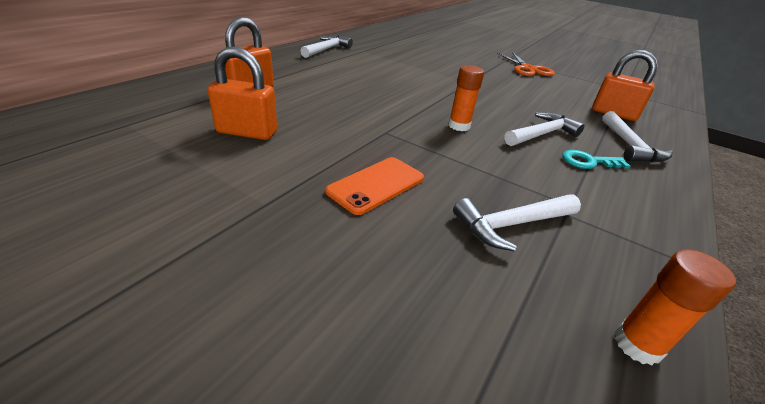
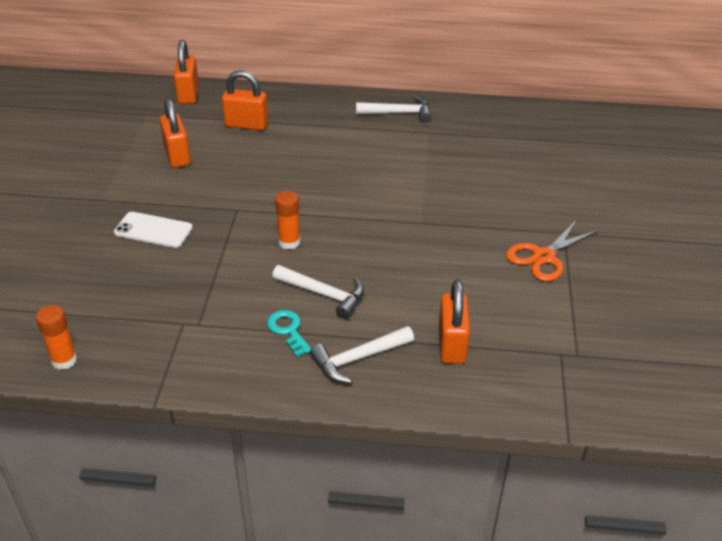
camera: 65 degrees right, 5 degrees up
(139, 95) = (188, 94): none -> orange padlock
(376, 185) = (153, 230): orange phone -> white phone
(512, 224) = (149, 298): white hammer -> none

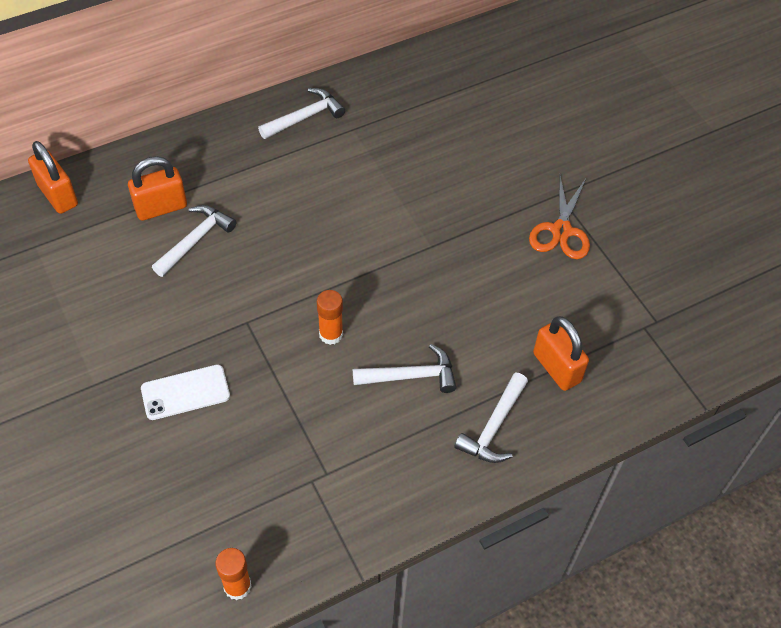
camera: 35 degrees left, 15 degrees up
(177, 156) = (123, 286): orange padlock -> none
(250, 151) = (195, 240): none -> white hammer
(288, 330) = (411, 432): turquoise key -> none

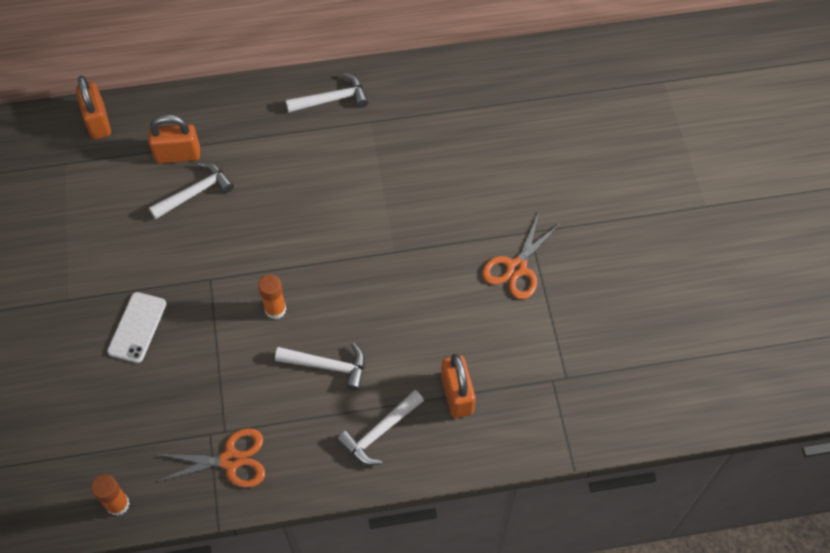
camera: 20 degrees right, 5 degrees up
(185, 392) = (137, 327): white phone -> white phone turned 75 degrees counterclockwise
(346, 501) = (231, 460): none -> orange scissors

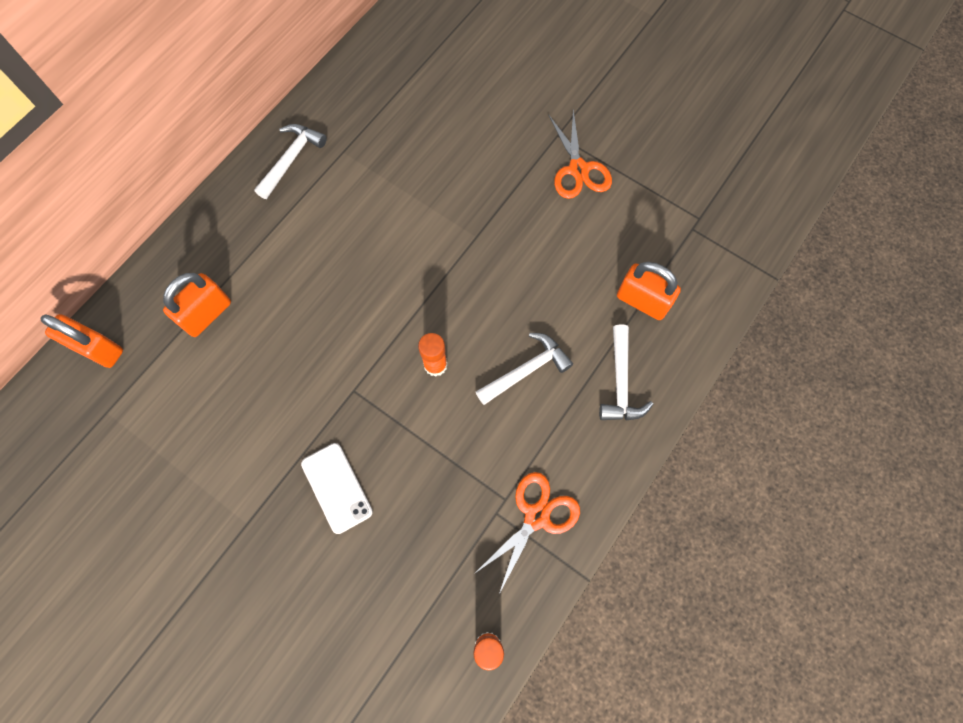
camera: 45 degrees left, 10 degrees up
(195, 193) = (259, 332): white hammer -> none

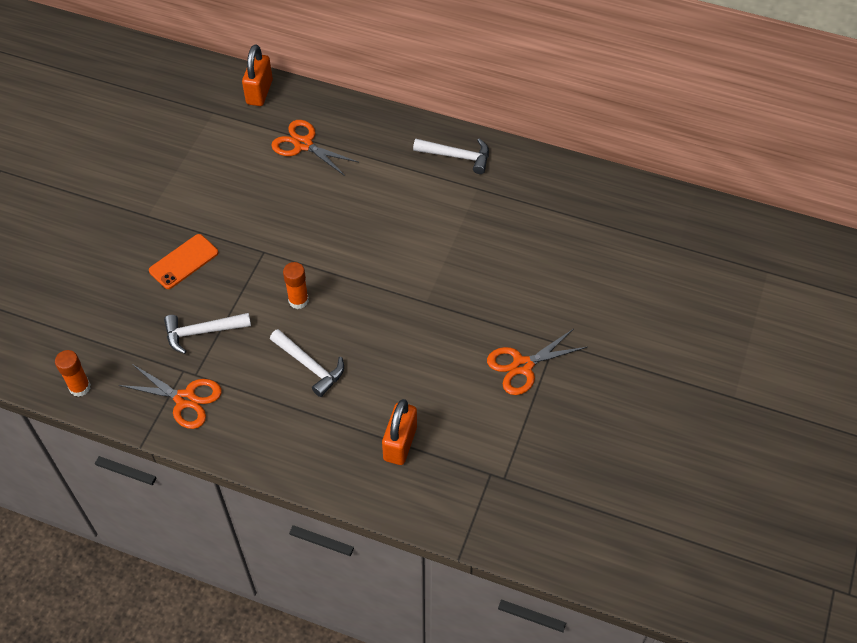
camera: 75 degrees right, 15 degrees down
(207, 314) = (303, 144): orange padlock -> orange scissors
(337, 487) = (184, 262): white phone -> orange phone
(620, 382) = (316, 439): white hammer -> white hammer (202, 332)

